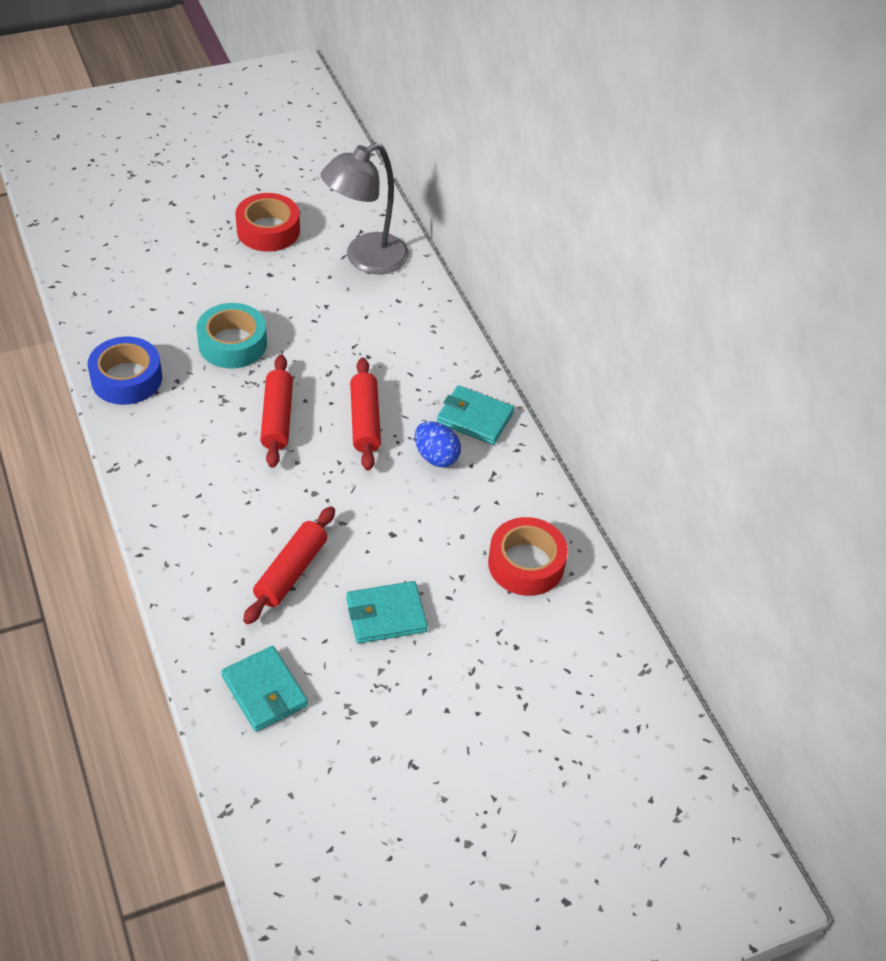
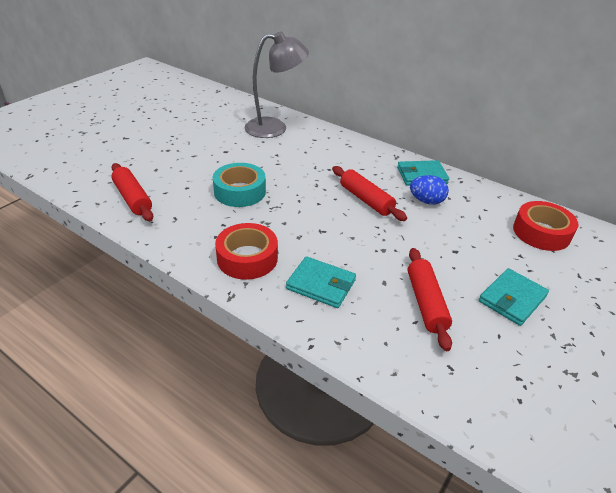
camera: 30 degrees left, 10 degrees down
(126, 378) = (185, 237): blue tape -> none
(264, 691) = (507, 395): turquoise wallet -> turquoise wallet (321, 284)
(268, 230) = (202, 132): red tape -> red tape (247, 258)
(277, 418) = (312, 219): red rolling pin -> red rolling pin (133, 198)
(366, 259) = (275, 128): grey lamp -> grey lamp turned 120 degrees counterclockwise

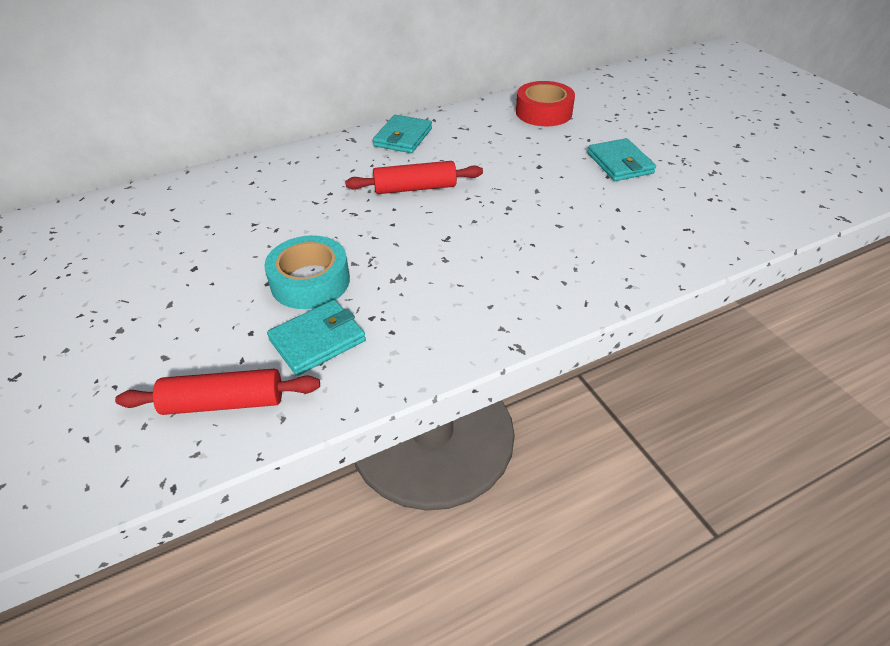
camera: 60 degrees left, 5 degrees up
(247, 258) = (457, 314): red tape -> none
(275, 128) = (184, 205): grey lamp -> none
(321, 284) = (538, 269): turquoise wallet -> turquoise wallet (317, 340)
(426, 201) = (450, 152): blue egg -> none
(426, 303) = (601, 211): red rolling pin -> none

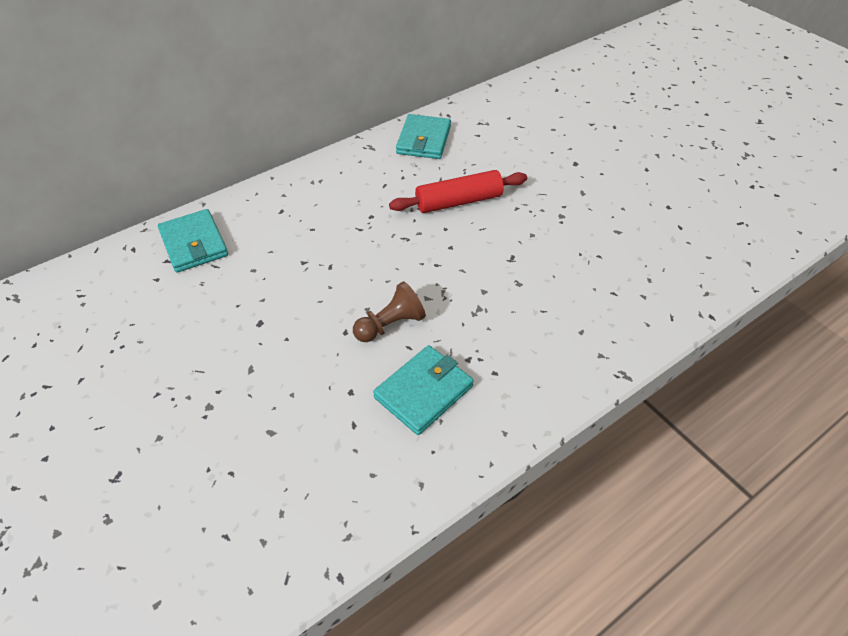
camera: 10 degrees left, 5 degrees up
(224, 402) = (355, 475): red rolling pin -> none
(310, 281) = (390, 325): turquoise tape -> brown pawn
(543, 112) = (559, 97): red tape -> none
(620, 163) = (654, 152): turquoise wallet -> turquoise wallet (194, 244)

